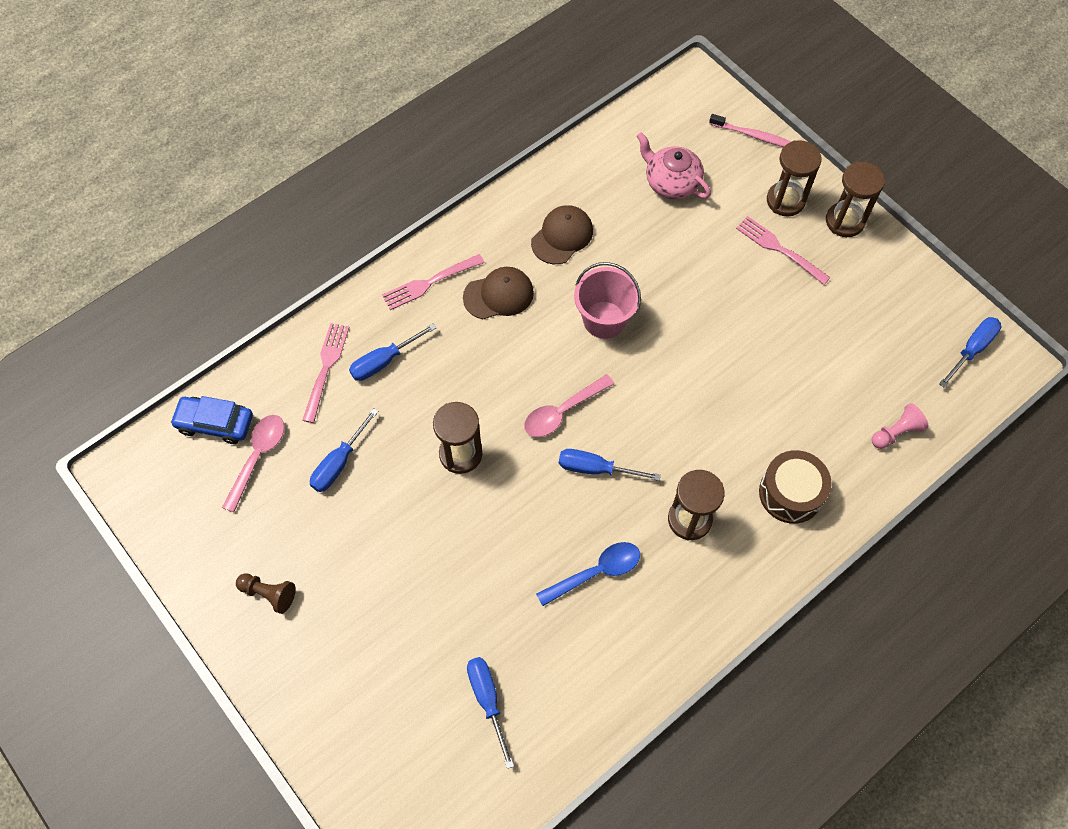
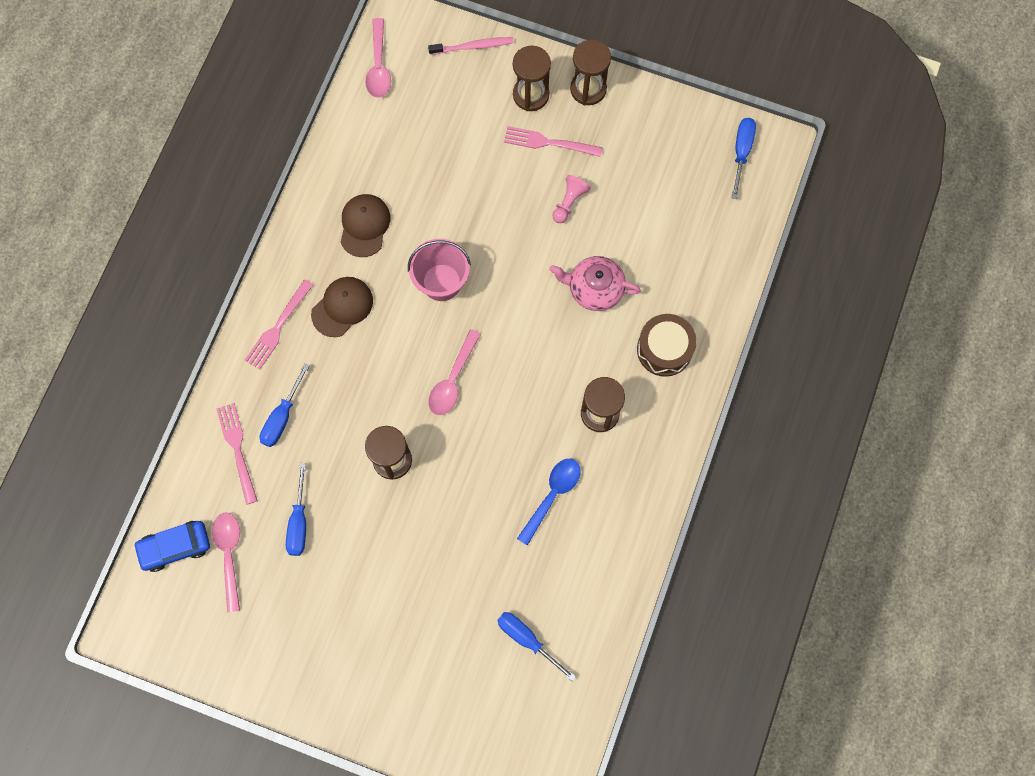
camera: 30 degrees left, 10 degrees up
(269, 594) = (310, 657): brown pawn -> none
(595, 469) = (505, 413): blue screwdriver -> none
(656, 112) = (379, 66): none -> pink spoon
(671, 182) = (428, 127): pink teapot -> pink teapot (594, 288)
(896, 432) = (718, 255): pink pawn -> pink pawn (569, 202)

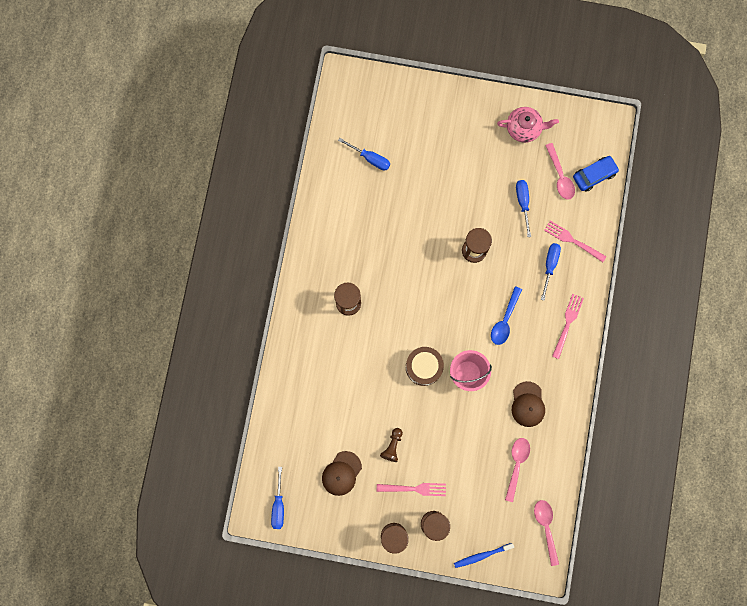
camera: 170 degrees right, 5 degrees up
(237, 449) = (572, 240): pink fork -> pink fork turned 150 degrees clockwise
(342, 307) = (529, 344): brown cap -> brown cap (341, 473)
(452, 380) = (446, 308): pink spoon -> pink spoon (516, 464)
(473, 46) = (482, 555): pink toothbrush -> blue toothbrush
(552, 495) = (370, 246): blue spoon -> blue spoon (505, 320)
(569, 202) = (392, 446): pink pawn -> brown pawn
(594, 288) = (365, 387): pink teapot -> pink teapot (524, 128)
(664, 349) = (313, 353): brown drum -> brown drum (423, 367)

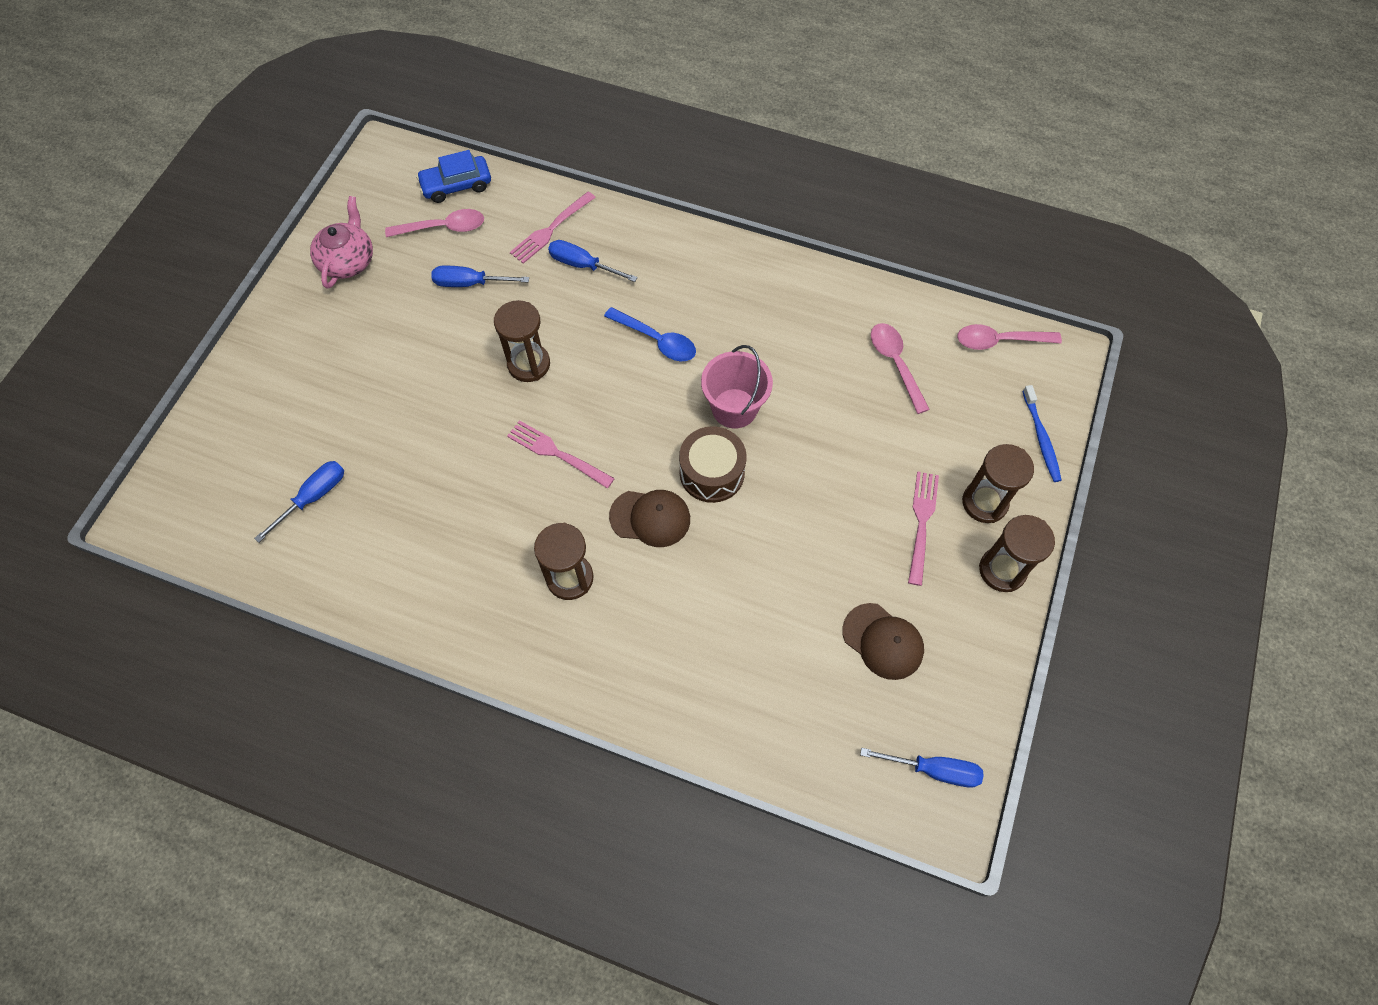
camera: 80 degrees left, 15 degrees down
(392, 446) = (843, 546): brown pawn -> none
(516, 464) = (895, 364): pink spoon -> pink spoon turned 45 degrees clockwise
(528, 404) = (800, 332): brown cap -> brown cap (650, 518)
(567, 323) = (680, 258): pink fork -> pink fork (557, 453)
(594, 175) = (456, 185): blue car -> blue car turned 90 degrees counterclockwise

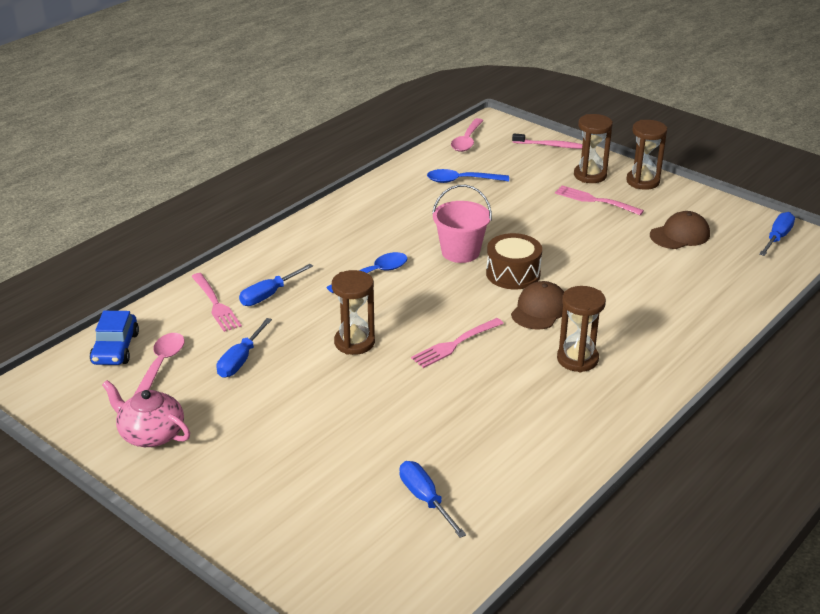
camera: 70 degrees left, 30 degrees down
(895, 364) = (461, 180): pink spoon -> blue spoon
(1041, 438) = (551, 145): blue toothbrush -> pink toothbrush

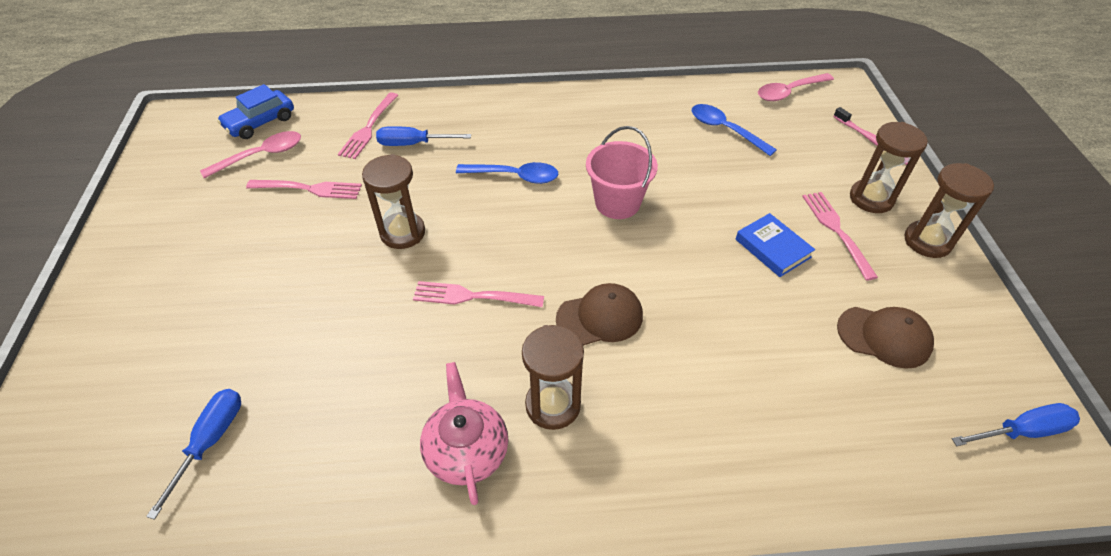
camera: 45 degrees right, 15 degrees up
(151, 434) = (168, 209): pink teapot -> pink teapot (466, 450)
(240, 360) = (309, 189): blue screwdriver -> pink fork
(513, 274) = (632, 259): brown drum -> none
(576, 226) = (772, 248): none -> blue book

